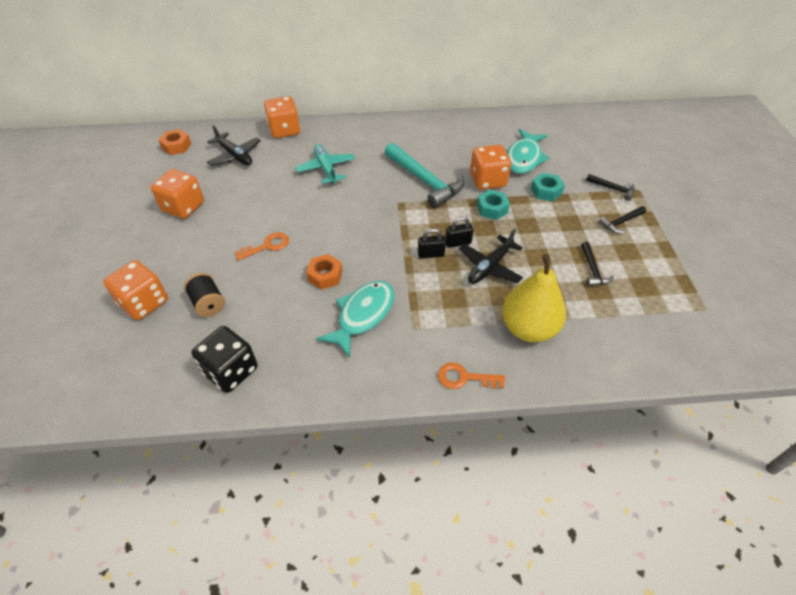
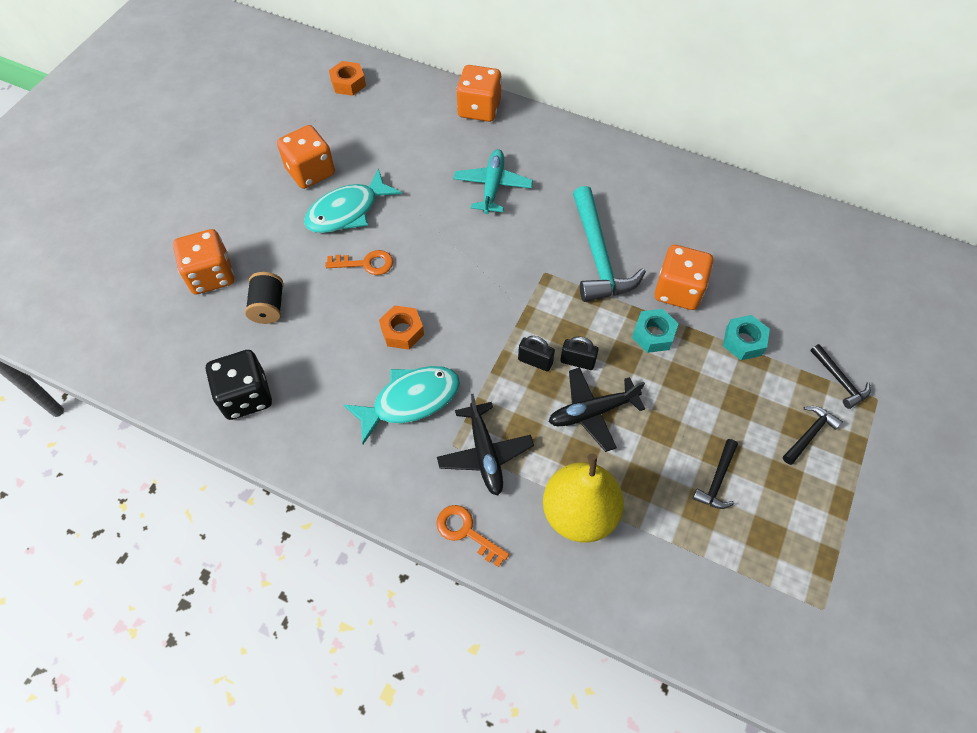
camera: 30 degrees right, 10 degrees up
(235, 156) = (402, 123): black plane -> black plane (485, 453)
(524, 158) = (752, 278): turquoise fish -> turquoise fish (347, 211)
(620, 222) = (809, 434): black hammer -> black hammer turned 135 degrees clockwise

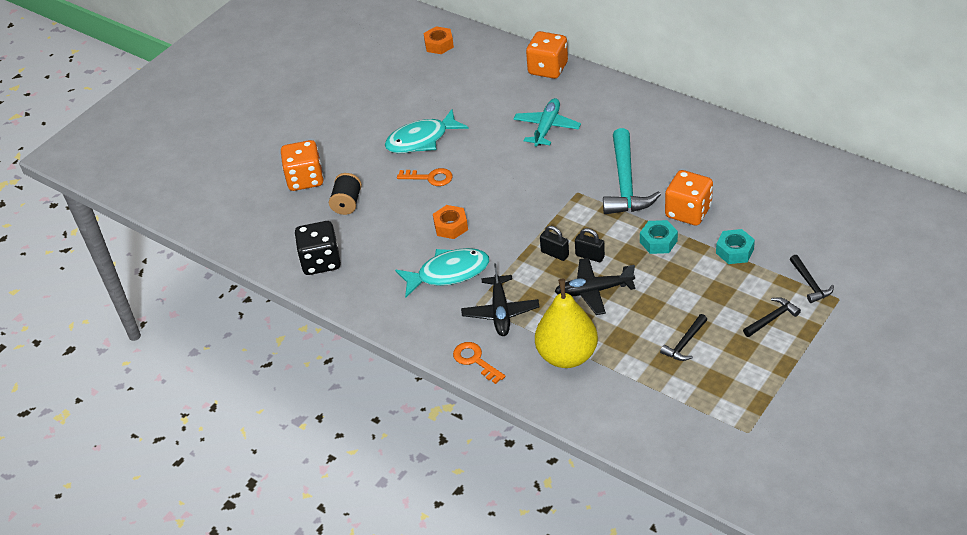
camera: 15 degrees right, 15 degrees down
(310, 172) = (396, 110): orange dice -> none

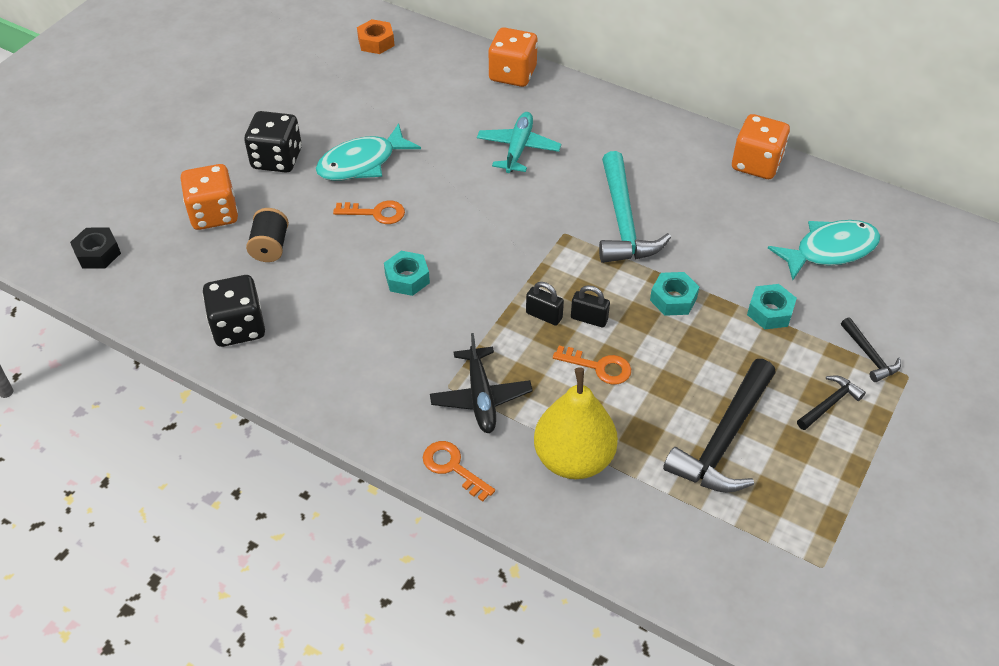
camera: 10 degrees left, 5 degrees up
(217, 208) = (98, 253): none -> black nut
(355, 137) = (277, 159): none -> black dice
(448, 273) = (408, 343): turquoise fish -> turquoise fish (830, 250)
(451, 226) = (407, 278): orange nut -> turquoise nut
(593, 291) = (599, 367): black plane -> orange key
(685, 343) = (724, 439): black hammer -> black hammer, size x2.05
(688, 212) = (705, 259): orange dice -> orange dice (756, 164)

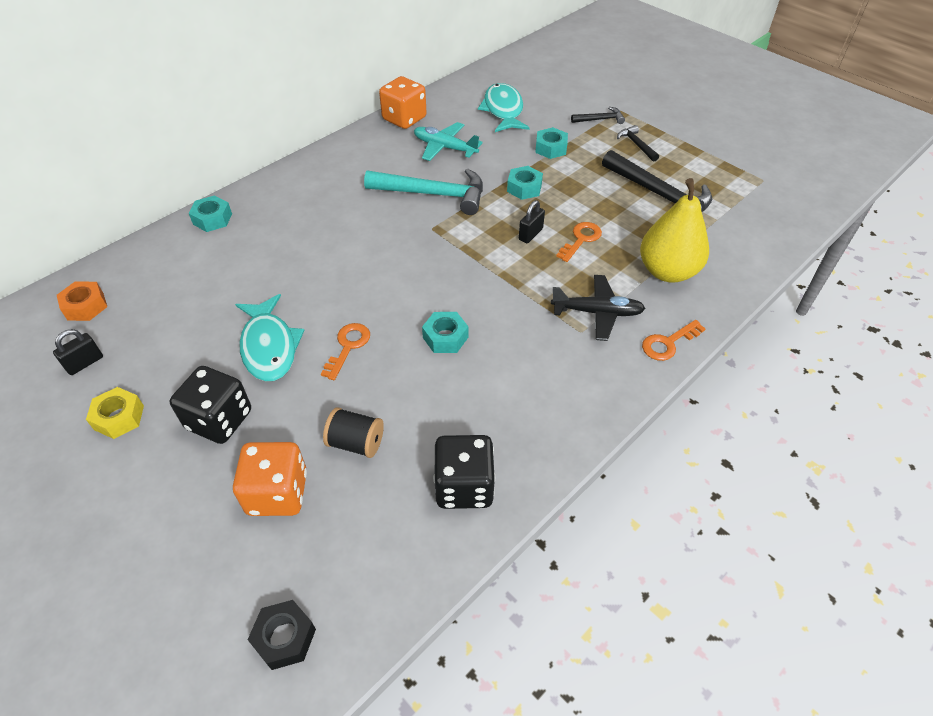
camera: 75 degrees left, 0 degrees up
(267, 104) = (119, 417): none -> yellow nut
(512, 74) = (212, 219): orange dice -> turquoise nut
(518, 148) = (314, 235): turquoise plane -> turquoise plane (444, 148)
(544, 315) = (519, 258): black padlock -> black padlock (85, 363)

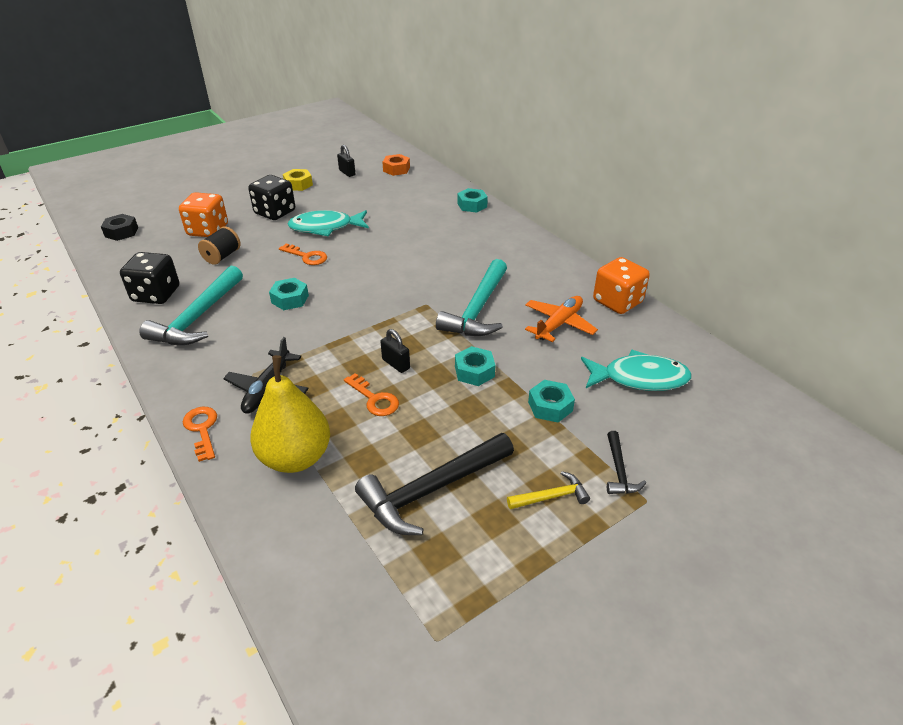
camera: 100 degrees right, 10 degrees down
(444, 148) = (559, 324): turquoise plane -> orange plane
(502, 415) = (198, 317): none -> turquoise hammer
(636, 145) = (551, 496): black hammer -> yellow hammer

